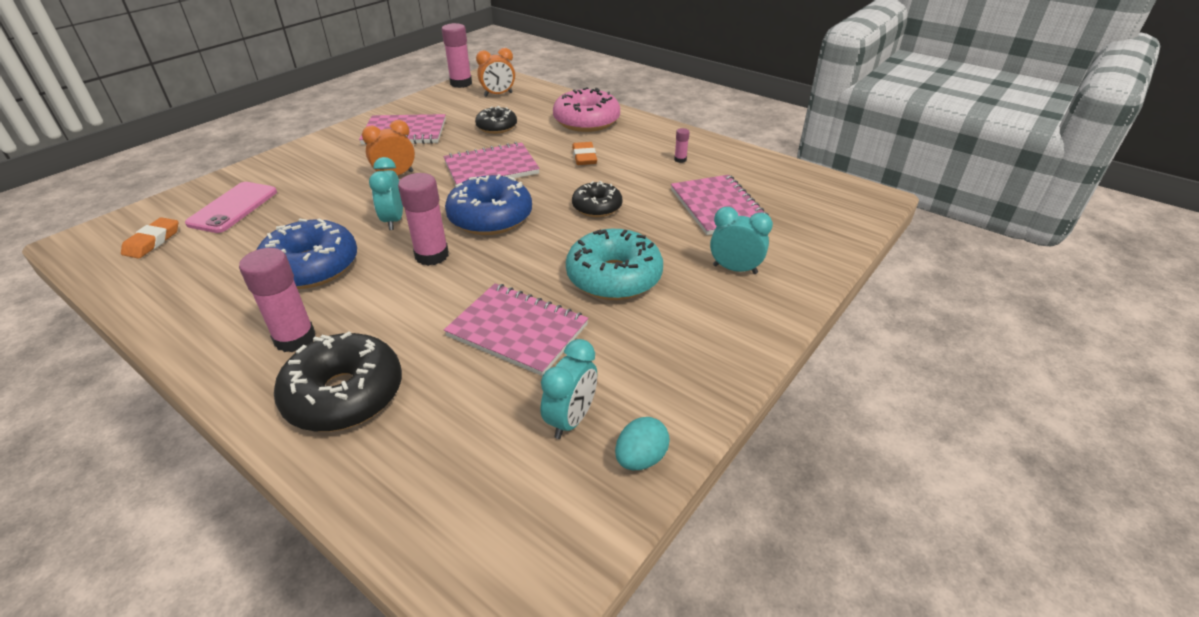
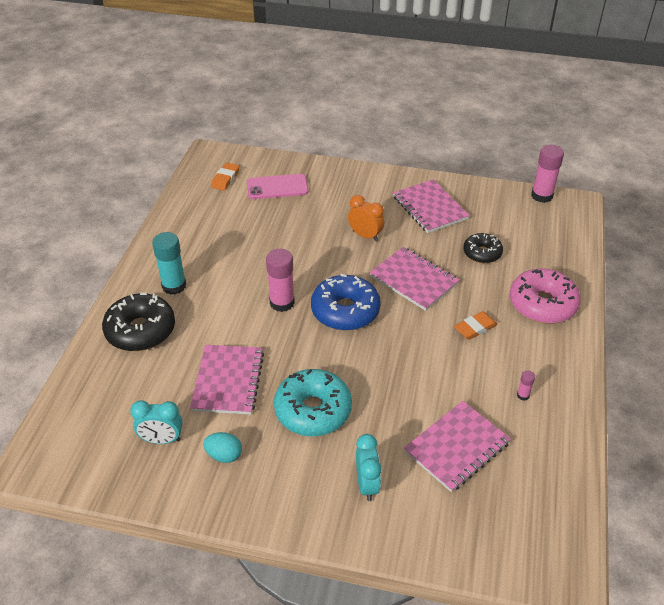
camera: 65 degrees right, 5 degrees up
(152, 241) = (225, 179): orange eraser -> orange eraser turned 60 degrees counterclockwise
(295, 339) = (174, 286): pink glue stick -> turquoise glue stick
(311, 267) = (239, 255): blue donut -> none
(393, 220) = (309, 264): turquoise clock -> none
(498, 94) = (542, 227): orange clock -> none
(597, 207) = (400, 366): black donut -> none
(640, 458) = (144, 485): turquoise egg -> turquoise egg (224, 455)

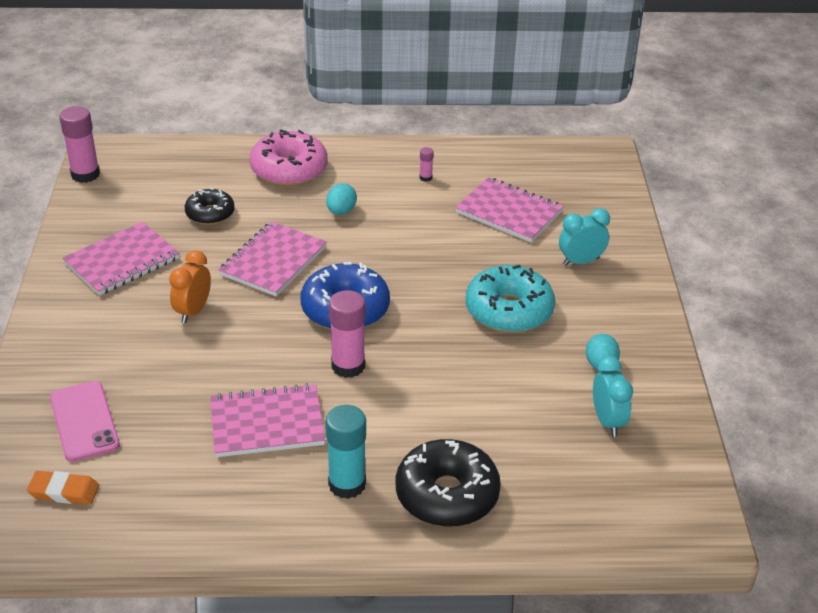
camera: 105 degrees left, 5 degrees down
(228, 381) = (497, 386): pink notebook -> pink notebook (267, 423)
(475, 328) = (341, 211): orange eraser -> turquoise egg

